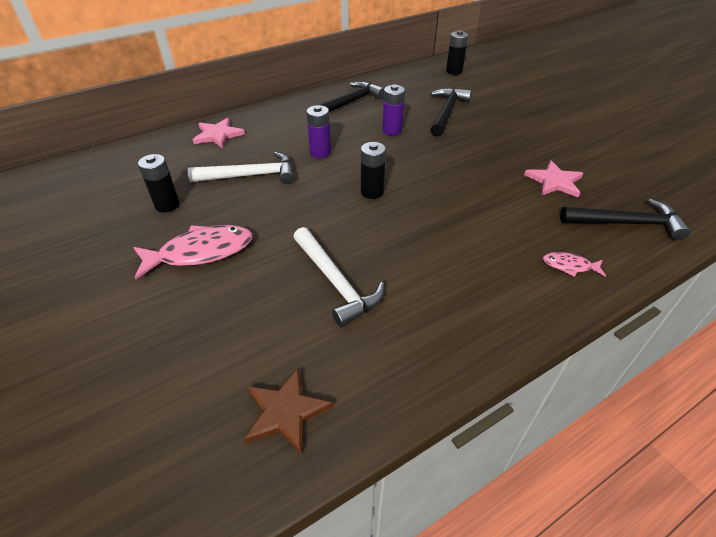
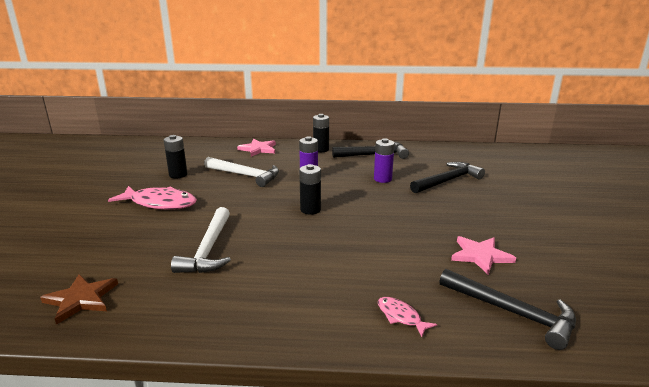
camera: 35 degrees right, 20 degrees down
(454, 71) = (497, 156): black battery -> black battery (321, 149)

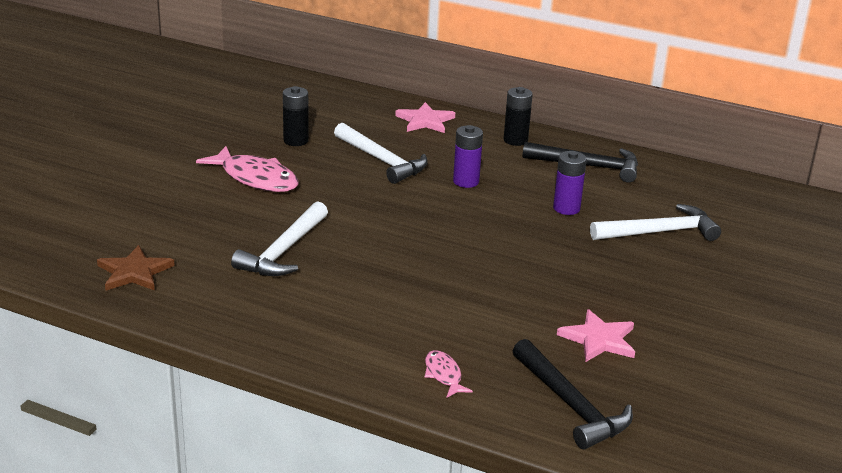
camera: 20 degrees right, 5 degrees up
(310, 209) = (434, 230): black battery -> none
(448, 181) = (660, 232): black hammer -> white hammer

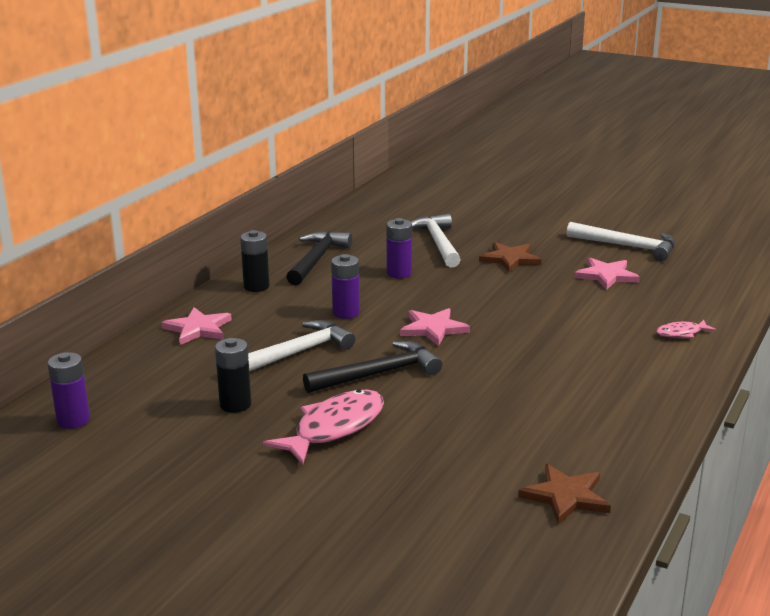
camera: 85 degrees left, 5 degrees down
(278, 90) = (73, 420): none -> purple battery
(283, 251) = (500, 406): white hammer -> white hammer (627, 247)
(437, 224) = (433, 329): none -> pink star
(570, 405) = (696, 290): black hammer -> black hammer (378, 374)
(628, 276) = (510, 259): none -> brown star

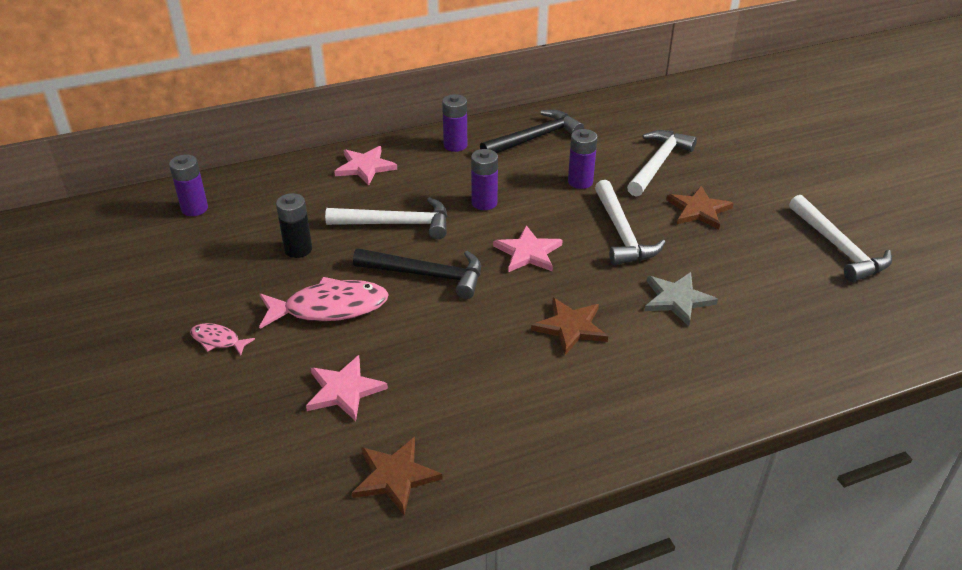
camera: 40 degrees right, 15 degrees up
(256, 287) = (455, 145): black battery -> purple battery
(480, 291) = (621, 233): none -> white hammer
(537, 357) = (570, 327): none -> brown star
(579, 312) = (677, 299): none -> grey star
(606, 276) = (765, 271): pink star -> pink star (344, 390)
(681, 333) = (743, 374): pink fish -> pink fish (218, 340)

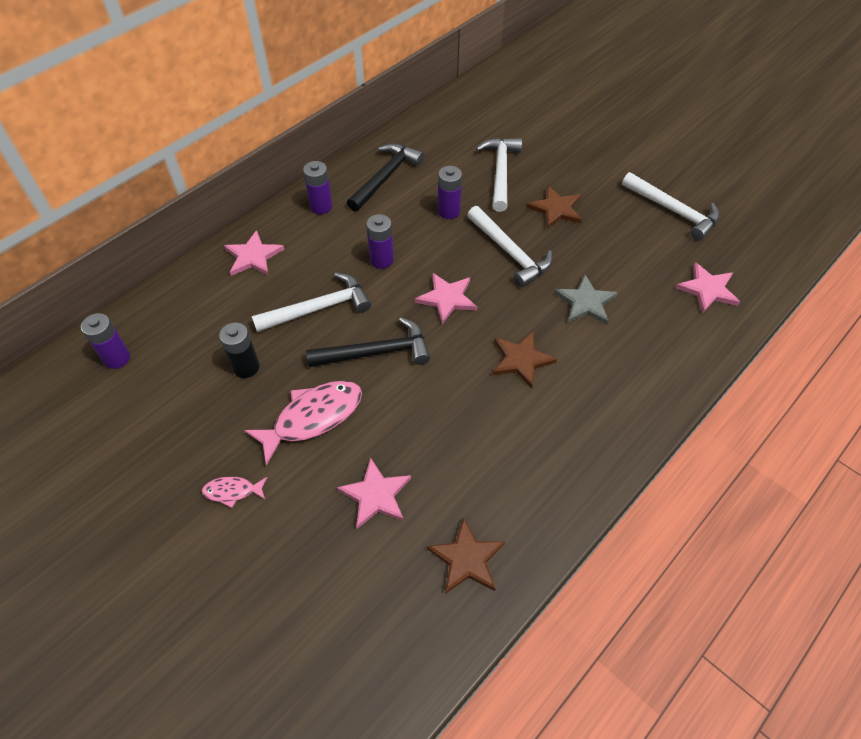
camera: 25 degrees left, 15 degrees up
(833, 330) = (707, 289): none -> pink star

